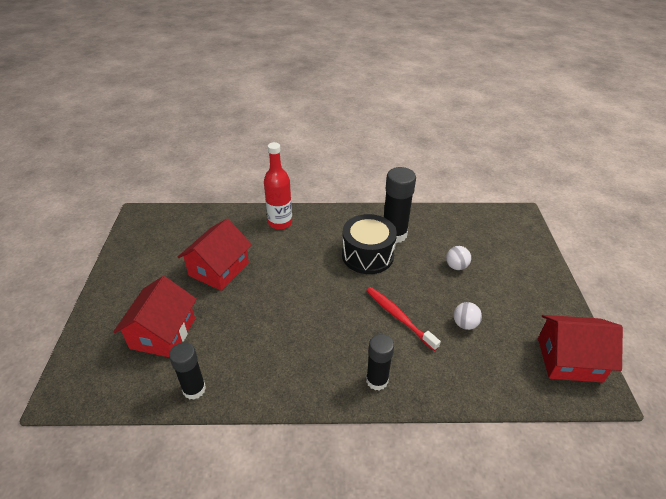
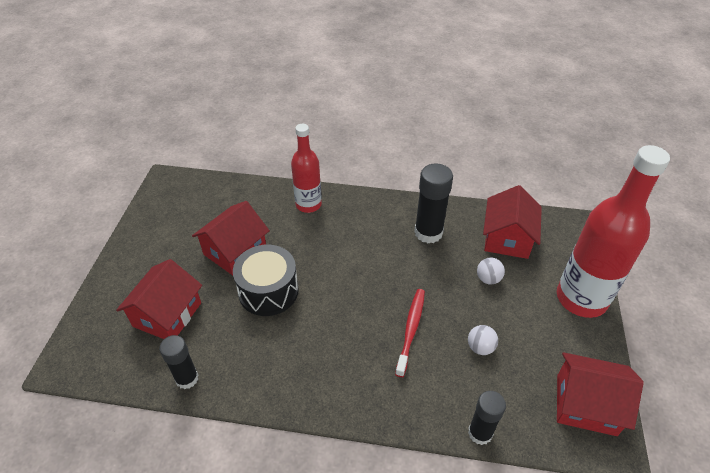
camera: 10 degrees right, 5 degrees up
(367, 255) = (393, 254): black drum -> black drum (268, 291)
(377, 380) = (371, 397): black glue stick -> black glue stick (480, 433)
(399, 317) = (411, 330): red toothbrush -> red toothbrush turned 45 degrees clockwise
(463, 231) = (507, 238): none -> red house
(539, 273) = (581, 298): none -> red bottle

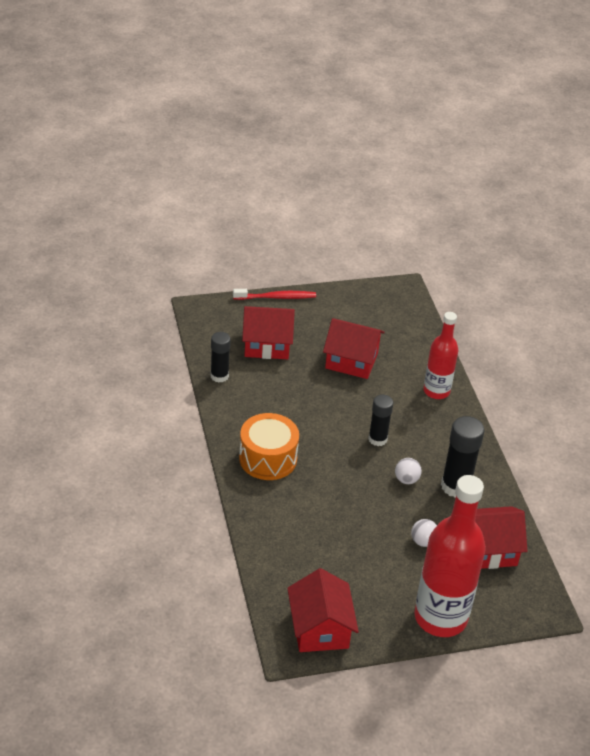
camera: 65 degrees right, 5 degrees down
(268, 291) = (322, 395): black drum -> none
(336, 372) = (268, 458): none -> orange drum
(411, 330) = (333, 496): red toothbrush -> red toothbrush (276, 297)
(480, 347) = (340, 547): white ball -> white ball (406, 480)
(480, 433) = (258, 559): black glue stick -> black glue stick (377, 439)

